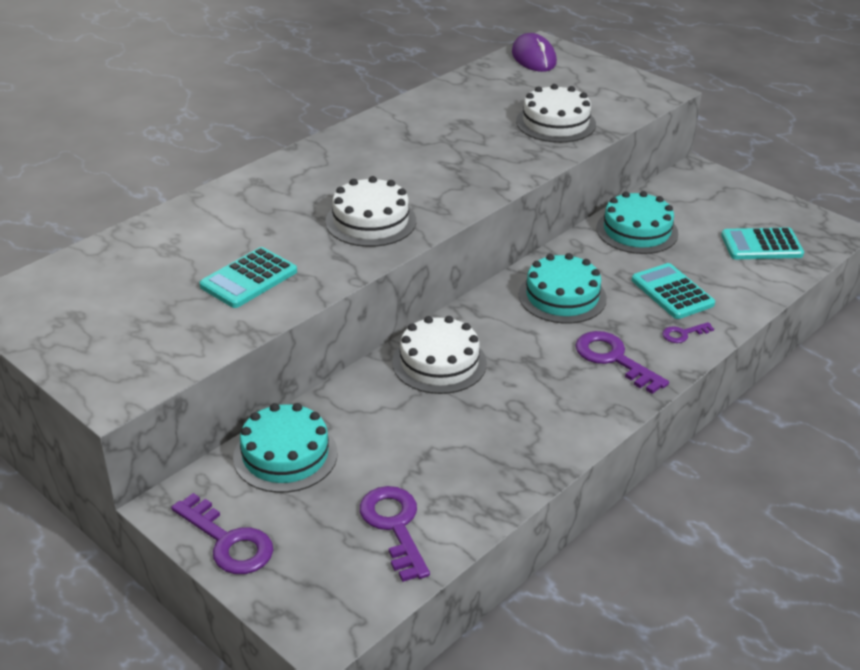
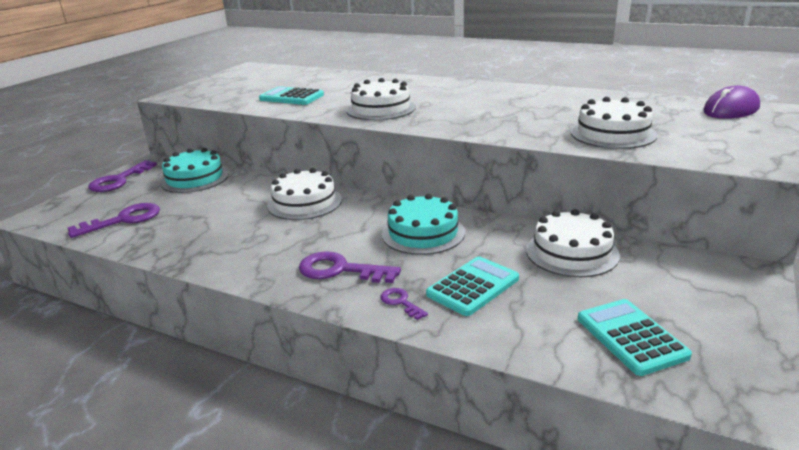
camera: 75 degrees right, 10 degrees down
(613, 359) = (340, 270): purple key -> purple key turned 105 degrees counterclockwise
(637, 231) = (572, 252): turquoise cake -> white cake

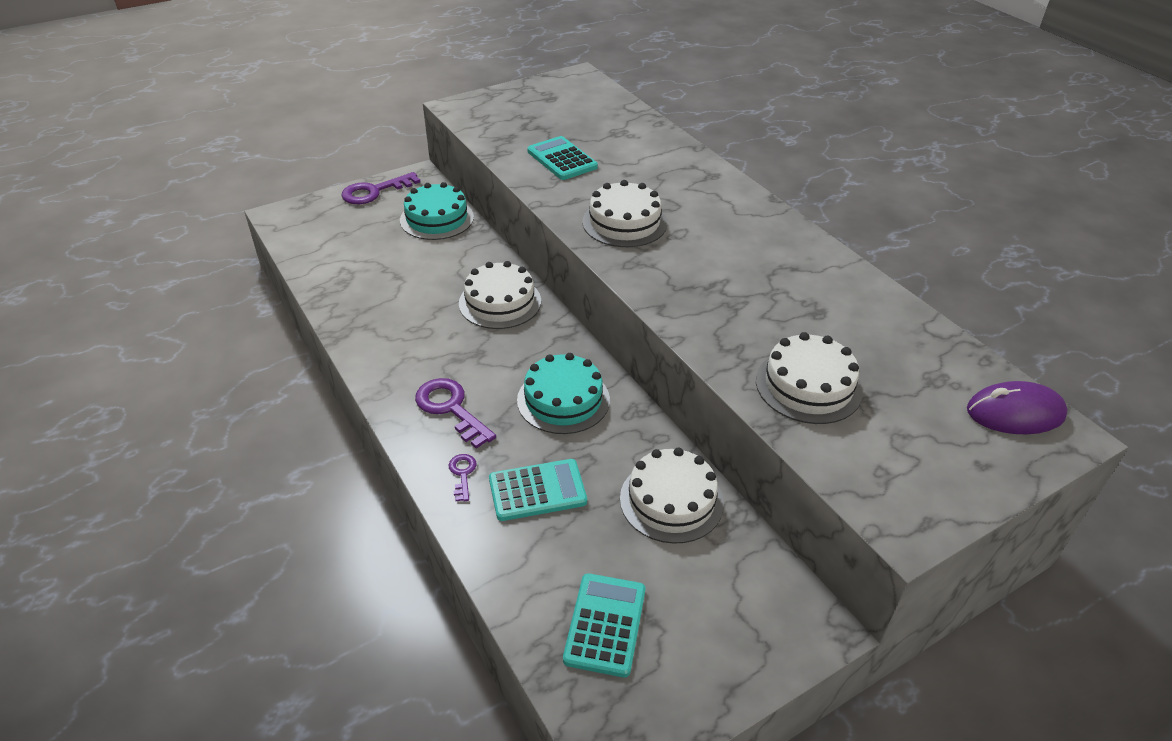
camera: 30 degrees right, 15 degrees up
(124, 220) = (340, 252): purple key -> none

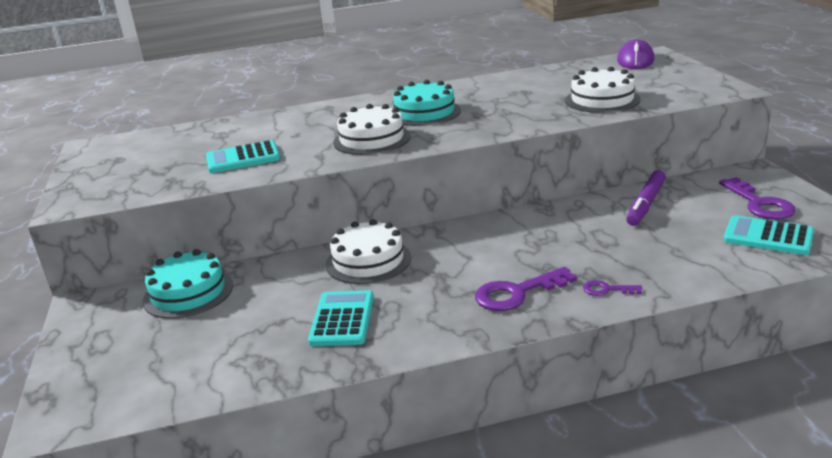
camera: 70 degrees left, 15 degrees down
(374, 191) = (83, 337): purple key -> purple key (759, 204)
(537, 490) = (631, 255): turquoise calculator -> turquoise calculator (342, 319)
(563, 400) = (523, 237): turquoise cake -> turquoise cake (424, 112)
(671, 500) = (646, 204): white cake -> purple marker

